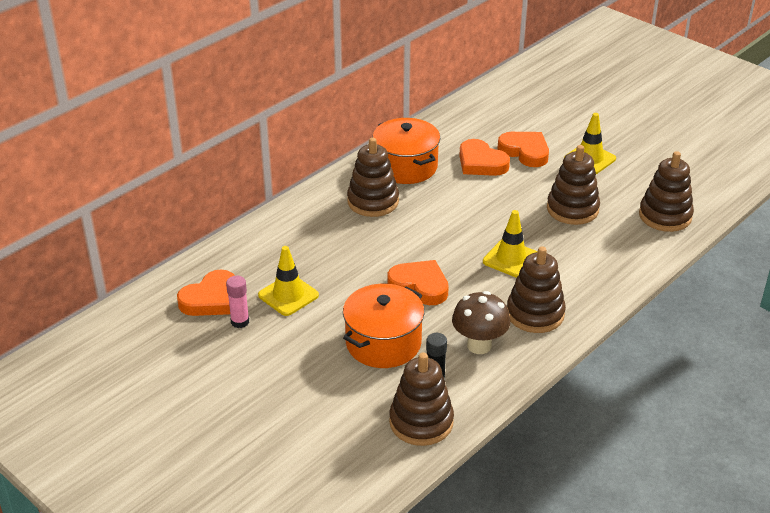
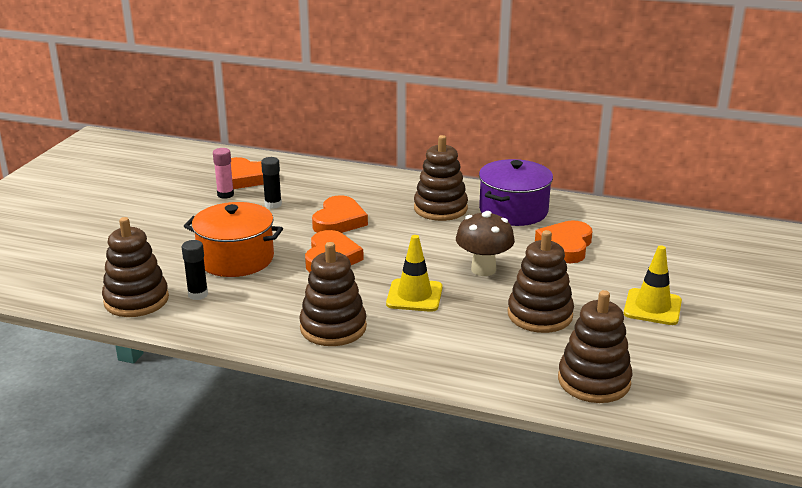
camera: 65 degrees right, 10 degrees down
(288, 295) = (273, 204): yellow traffic cone -> black glue stick
(406, 167) = (513, 211): orange pot -> purple pot
(479, 345) = (262, 306): brown mushroom -> brown mushroom (483, 269)
(525, 152) = (616, 265): orange heart -> orange heart (339, 221)

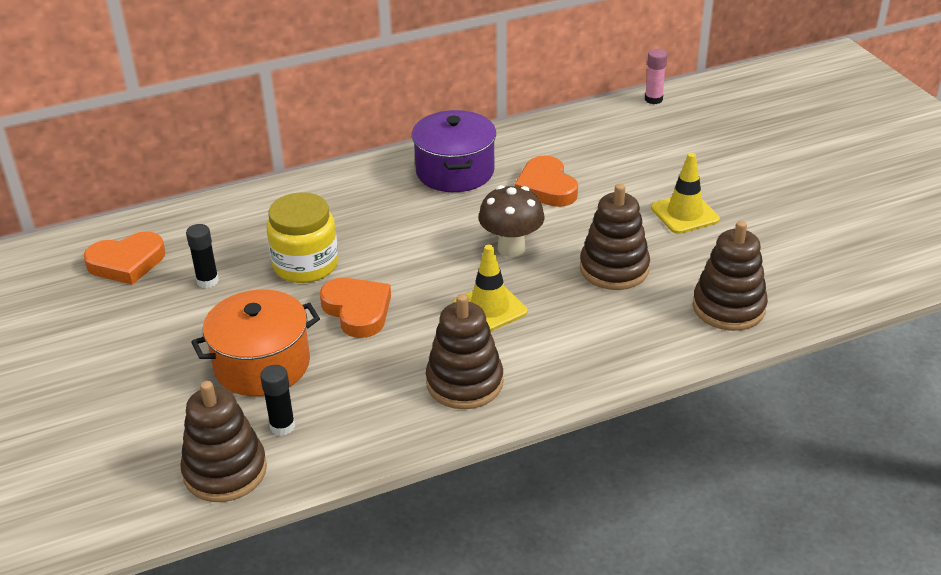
camera: 40 degrees left, 10 degrees up
(225, 195) = (134, 296): pink glue stick -> pink glue stick (653, 99)
(339, 221) = (306, 265): orange heart -> yellow jar
(440, 208) = (385, 201): brown stacking toy -> none

